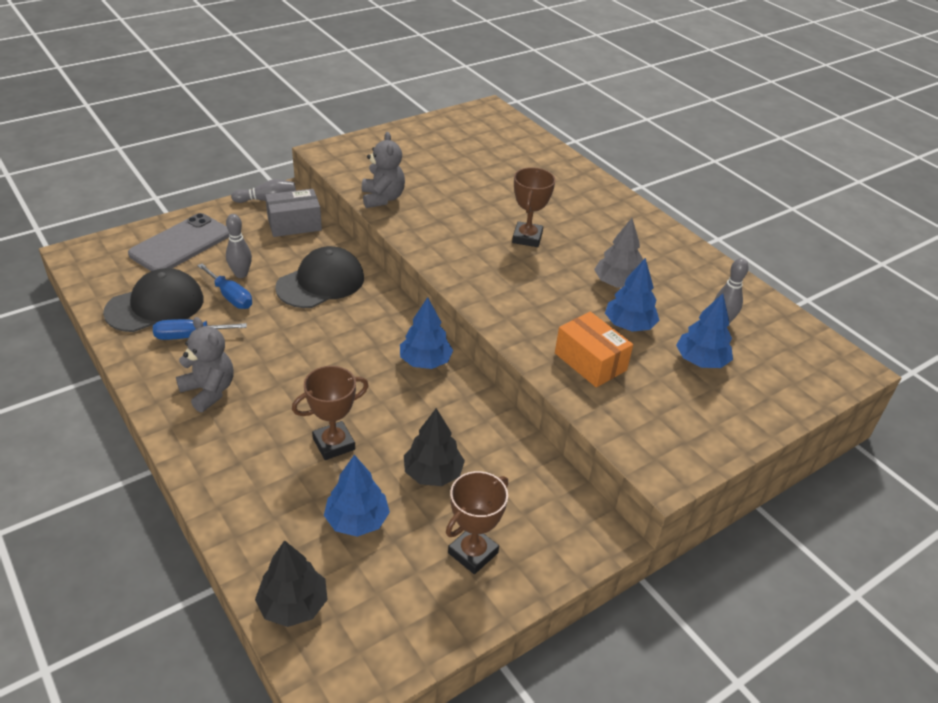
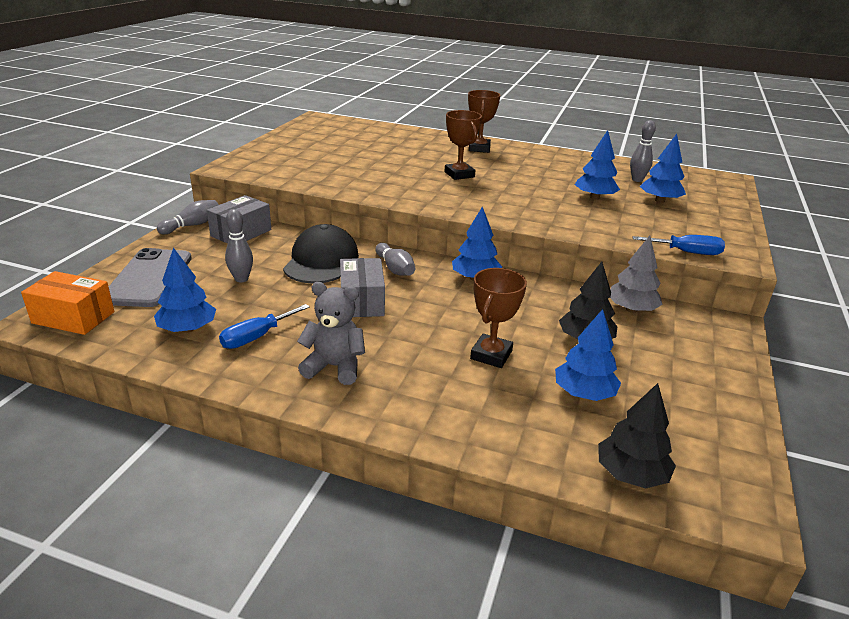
camera: 35 degrees left, 10 degrees down
(155, 305) = (188, 329): black cap -> blue tree
(230, 296) = (254, 296): blue screwdriver -> blue screwdriver (687, 252)
(302, 340) = (362, 301): none -> grey box
(370, 318) = (395, 269): none -> grey bowling pin
(382, 198) = (320, 182): grey teddy bear -> none
(473, 553) = (683, 372): brown trophy -> brown trophy (479, 148)
(590, 362) = (606, 222): orange box -> orange box (73, 317)
(617, 283) = (552, 180): grey tree -> grey tree (631, 309)

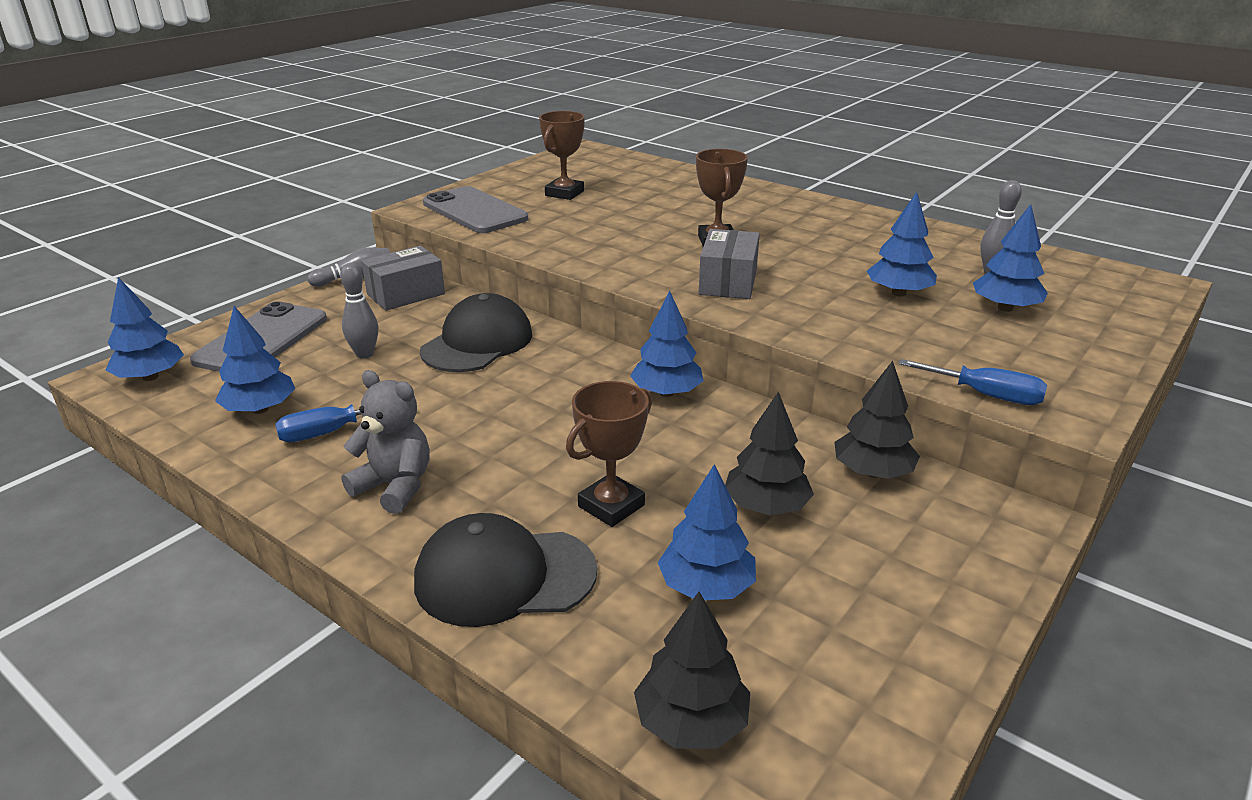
camera: 20 degrees right, 0 degrees up
(73, 317) = (150, 377): orange box -> blue tree
(273, 167) = (475, 211): none -> grey phone
(362, 301) = (491, 404): grey box -> grey box (728, 282)
(395, 269) = (565, 365): grey bowling pin -> none
(454, 411) = (504, 576): none -> black cap
(479, 148) = (775, 205): brown trophy -> brown trophy (564, 193)
(631, 309) = (872, 472): grey tree -> black tree

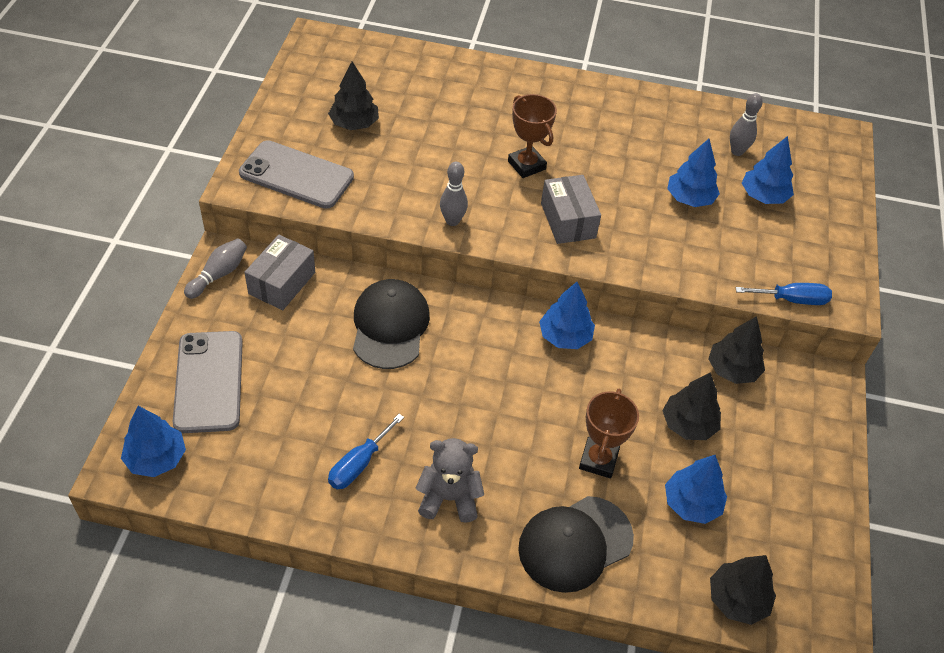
camera: 30 degrees left, 20 degrees up
(260, 409) = (284, 460): blue tree -> none
(365, 354) = (311, 370): grey bowling pin -> grey bowling pin (452, 221)
(564, 193) = (354, 124): brown trophy -> black tree

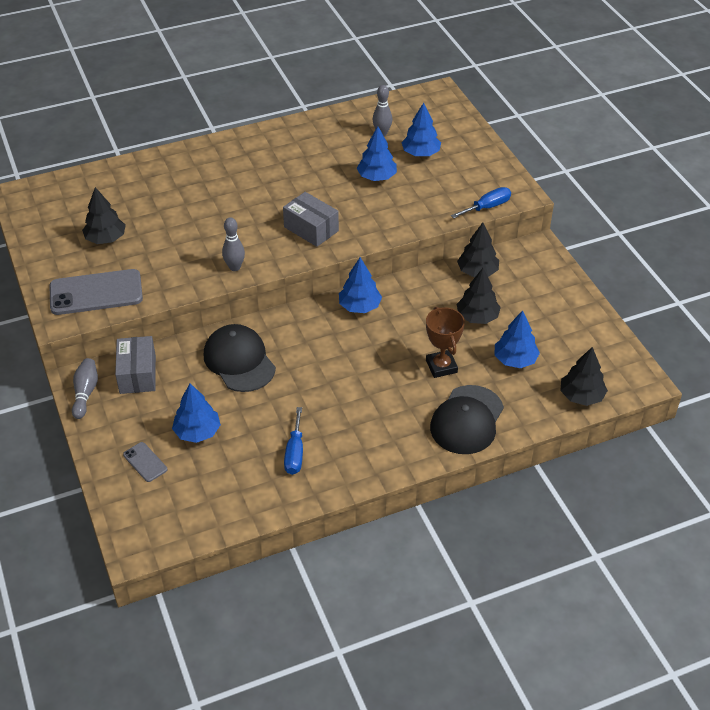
camera: 30 degrees left, 5 degrees down
(156, 458) = (154, 527): blue tree -> blue tree (197, 432)
(209, 381) = (145, 462): grey phone -> grey phone, size x0.48
(449, 498) = (369, 439): grey teddy bear -> none
(526, 165) = (253, 207): brown trophy -> none

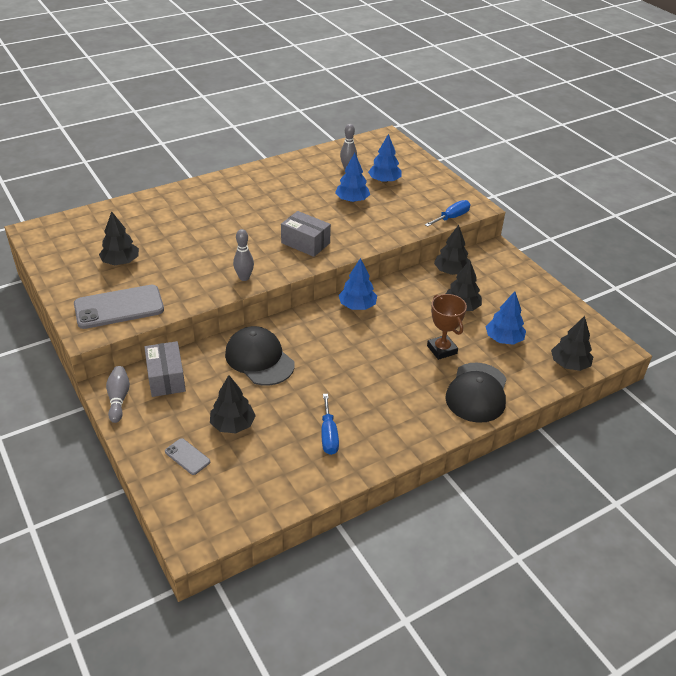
camera: 10 degrees left, 5 degrees down
(197, 432) = (233, 424): blue tree -> black tree

